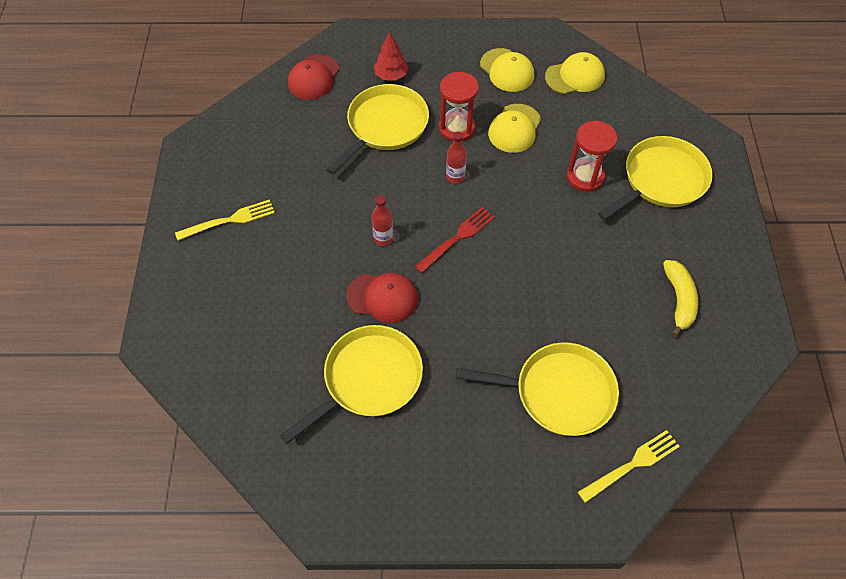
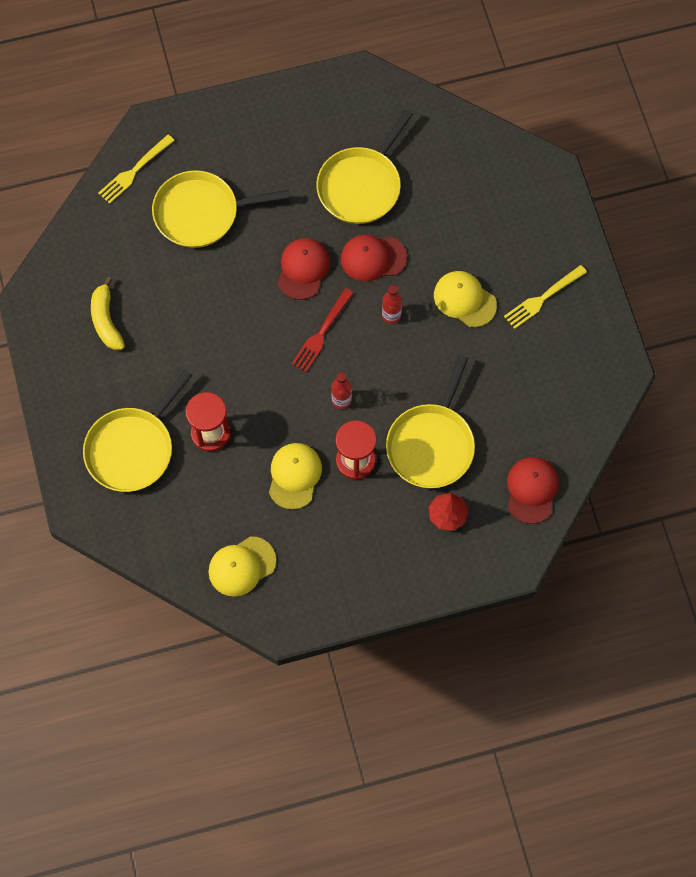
camera: 165 degrees right, 10 degrees up
(459, 303) = (303, 269): none -> red cap
(507, 70) = (320, 556): yellow cap -> yellow cap (464, 300)

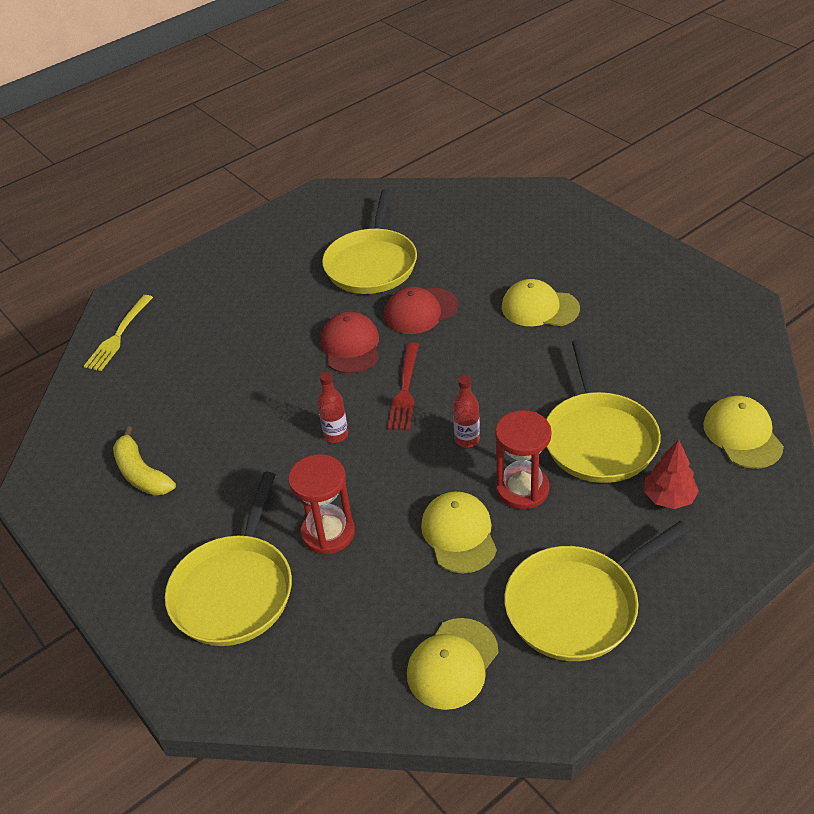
camera: 20 degrees left, 25 degrees down
(201, 213) = (210, 342): yellow pan -> yellow pan (577, 606)
(391, 315) = (472, 348): red bottle -> red bottle (336, 435)
(531, 490) = (742, 435): red cap -> yellow cap
(543, 298) = (617, 278): yellow fork -> none

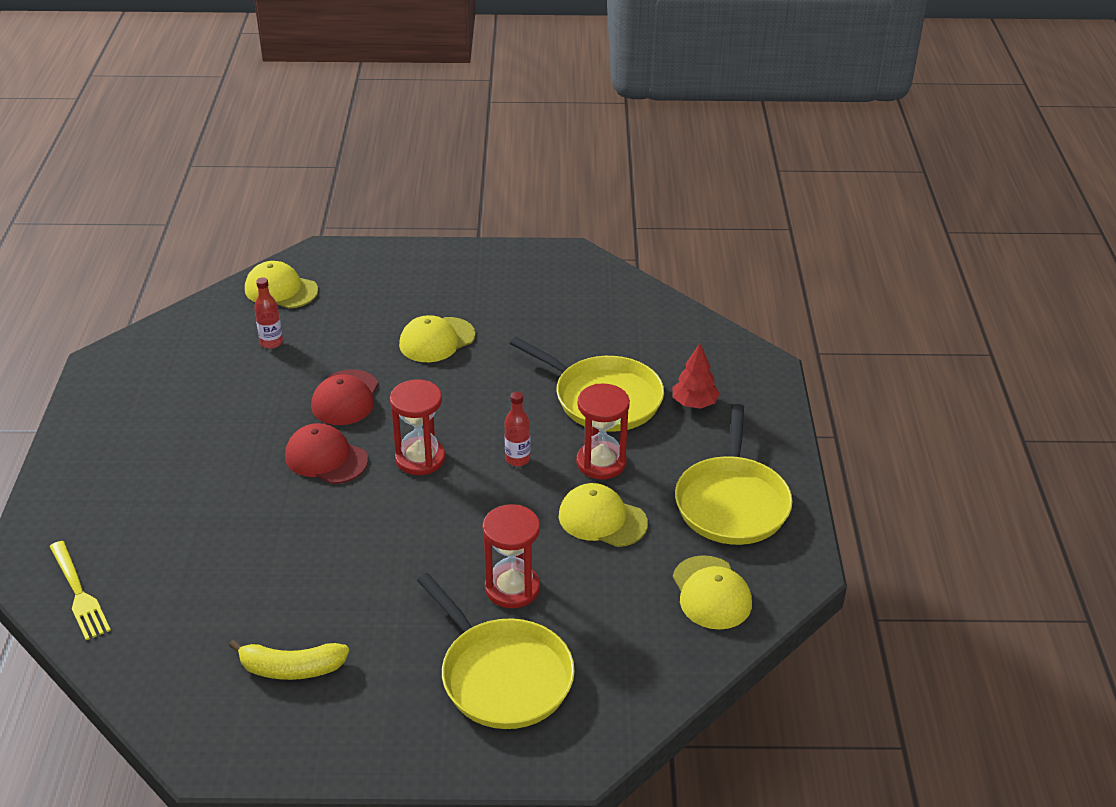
camera: 55 degrees left, 5 degrees down
(336, 435) = (415, 524): red bottle -> red bottle (271, 342)
(372, 264) = (245, 389): yellow pan -> none
(405, 390) = (420, 458): red fork -> red hourglass
(742, 435) = (684, 338): yellow cap -> yellow cap (281, 290)

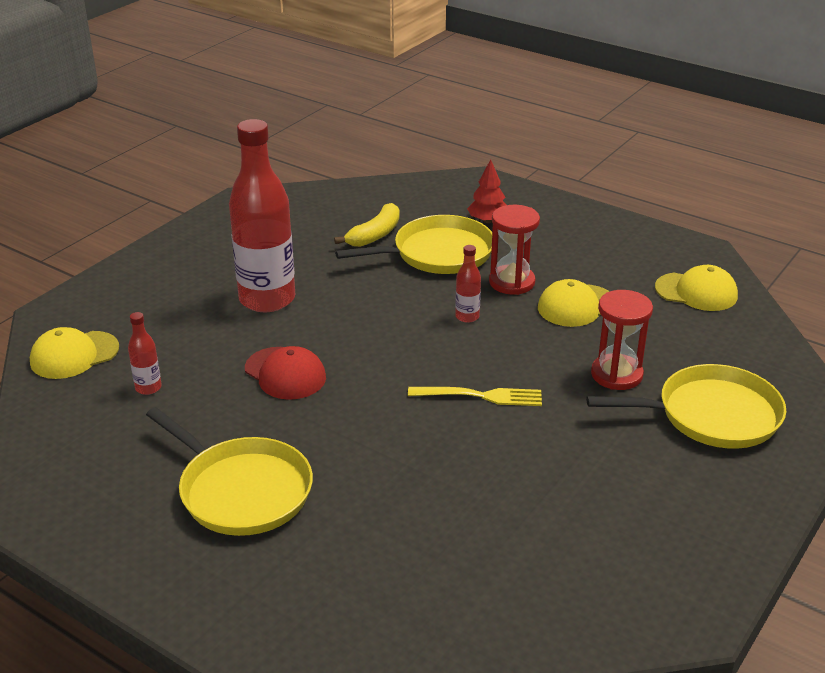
camera: 55 degrees left, 5 degrees down
(79, 593) = (389, 642): yellow fork -> yellow fork (480, 396)
(291, 668) = (617, 527): yellow banana -> yellow banana (375, 235)
(326, 458) = (356, 413): red cap -> none
(420, 458) = (414, 363): red hourglass -> none
(437, 340) = (267, 299): yellow cap -> red bottle
(732, 503) = (611, 248): yellow pan -> yellow pan (241, 490)

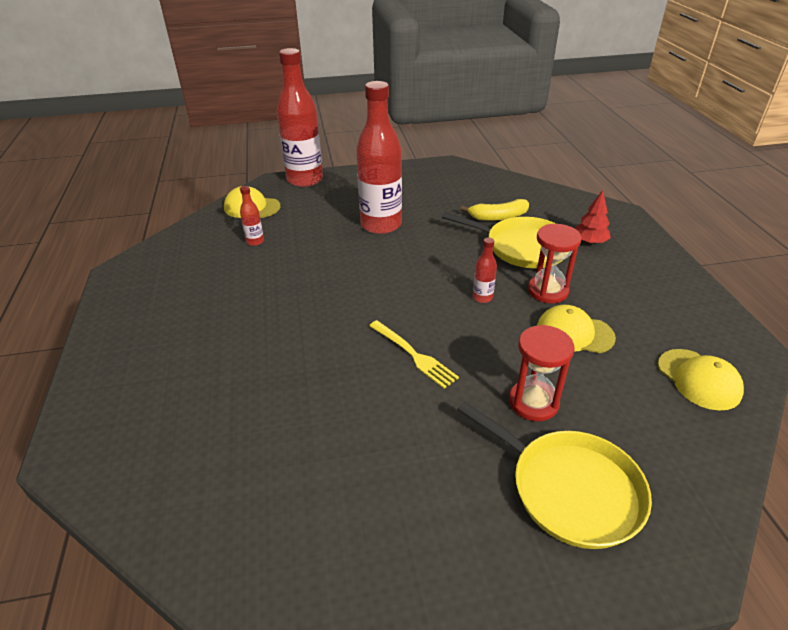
camera: 45 degrees right, 5 degrees up
(89, 293) = (305, 180): none -> red bottle
(241, 490) = (207, 324): yellow pan -> none
(285, 373) = (327, 272): red cap -> none

